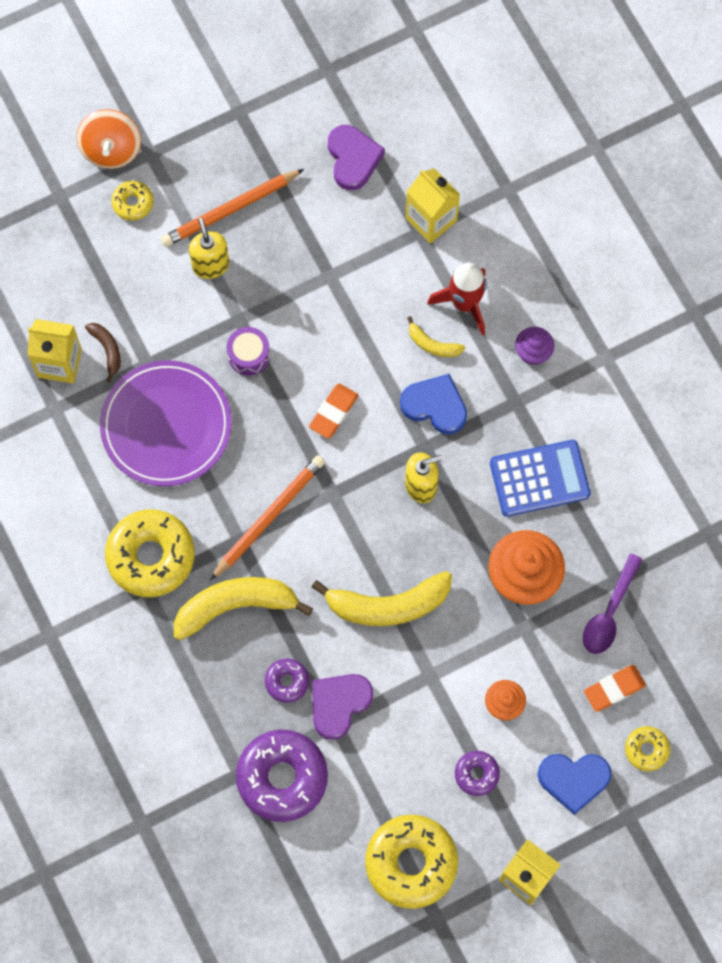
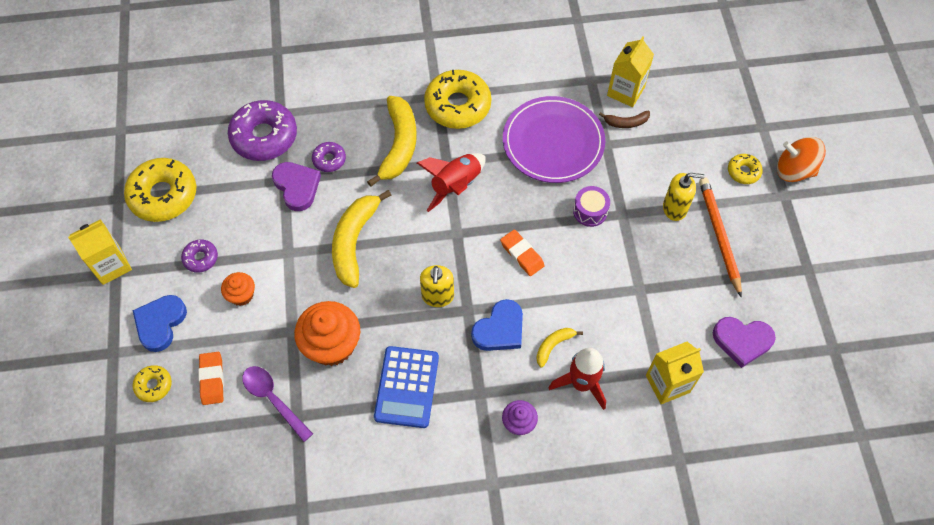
camera: 110 degrees right, 10 degrees down
(269, 517) = (456, 185): orange pencil -> red rocket

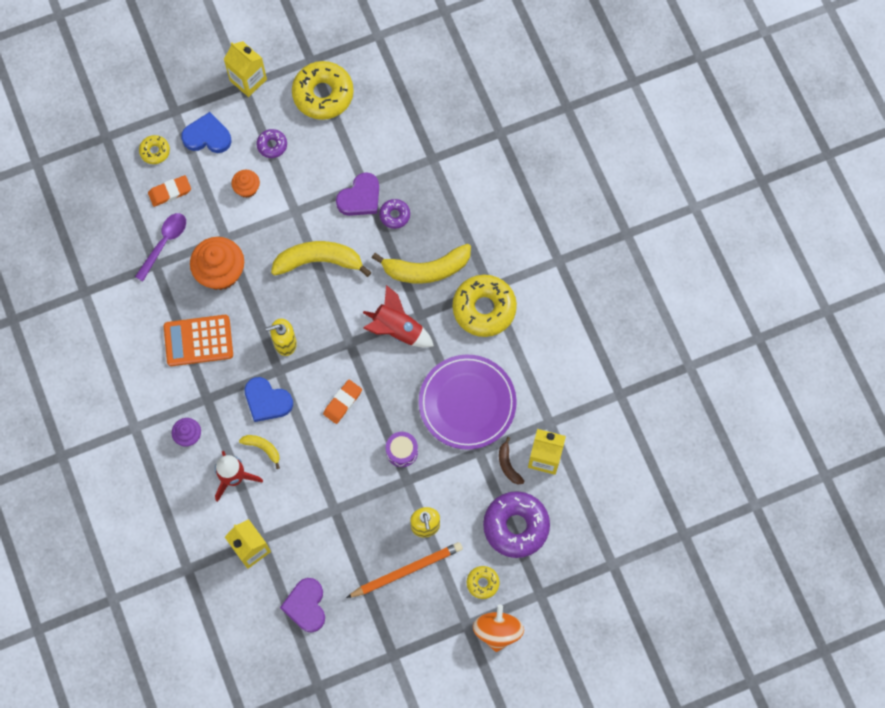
camera: 75 degrees right, 10 degrees up
(264, 136) = (403, 154): purple donut -> purple donut (516, 526)
(407, 387) = (198, 341): blue calculator -> orange calculator

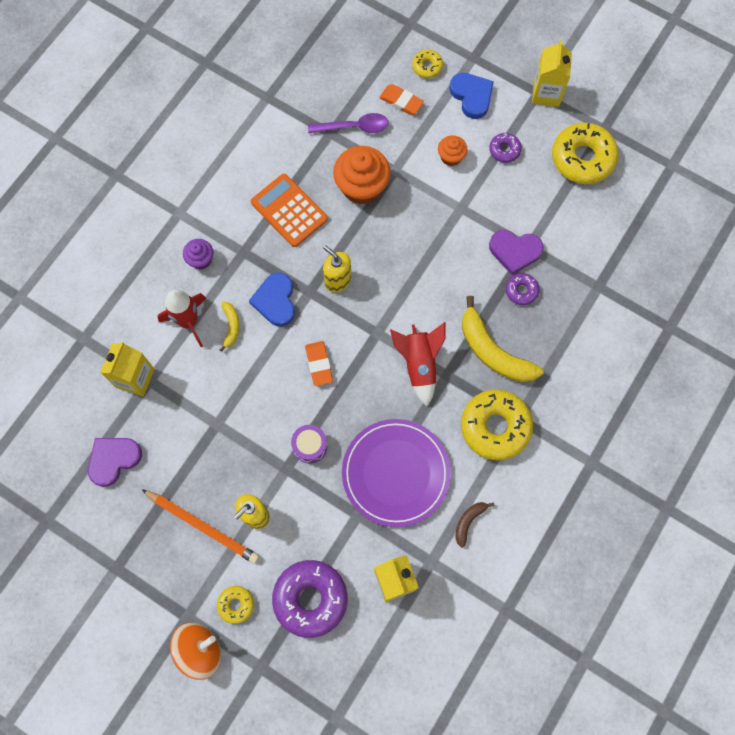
camera: 55 degrees right, 0 degrees up
(319, 261) = (431, 257): yellow banana -> none
(342, 402) = (319, 364): orange eraser -> orange eraser turned 75 degrees clockwise
(508, 465) = (364, 551): brown banana -> brown banana (469, 521)

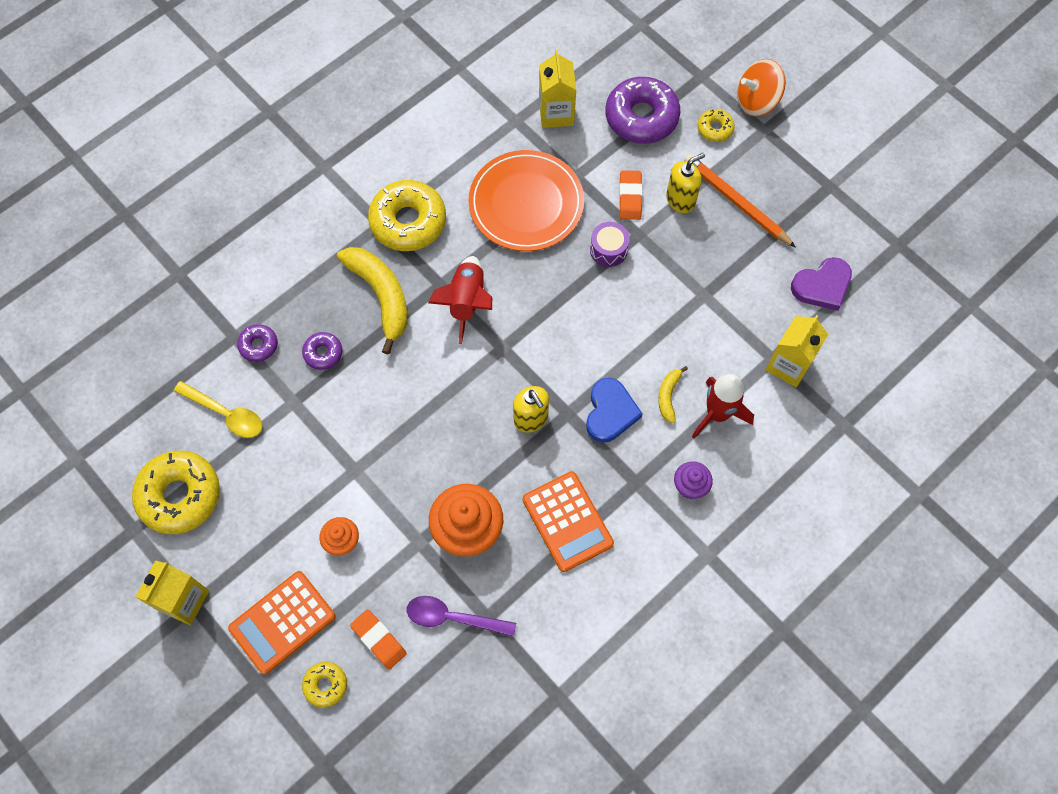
camera: 165 degrees left, 5 degrees down
(319, 364) = (578, 329): orange eraser -> orange eraser (630, 197)
(396, 473) = (526, 203): purple plate -> orange plate
(469, 521) = (467, 145): brown banana -> none
(472, 96) = (282, 622): blue heart -> orange calculator
(504, 150) = (271, 533): purple donut -> purple donut (258, 345)
(514, 251) = (312, 400): purple heart -> none
(577, 224) = (225, 414): none -> yellow spoon

